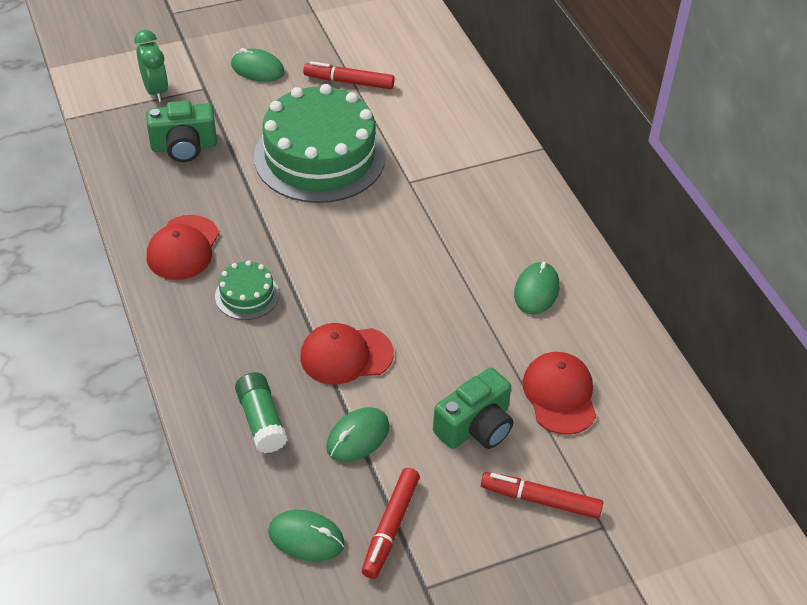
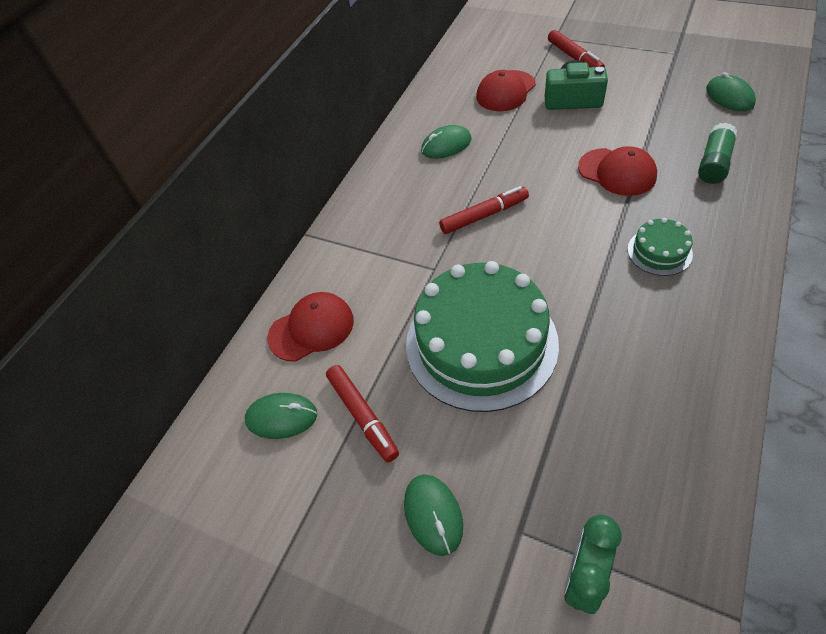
camera: 125 degrees left, 5 degrees up
(183, 248) = (689, 326): red cap -> red cap (311, 328)
(184, 146) = (608, 452): green camera -> none
(358, 437) = (652, 126): green mouse -> green mouse (281, 417)
(390, 527) = (672, 81): red marker -> red marker (484, 215)

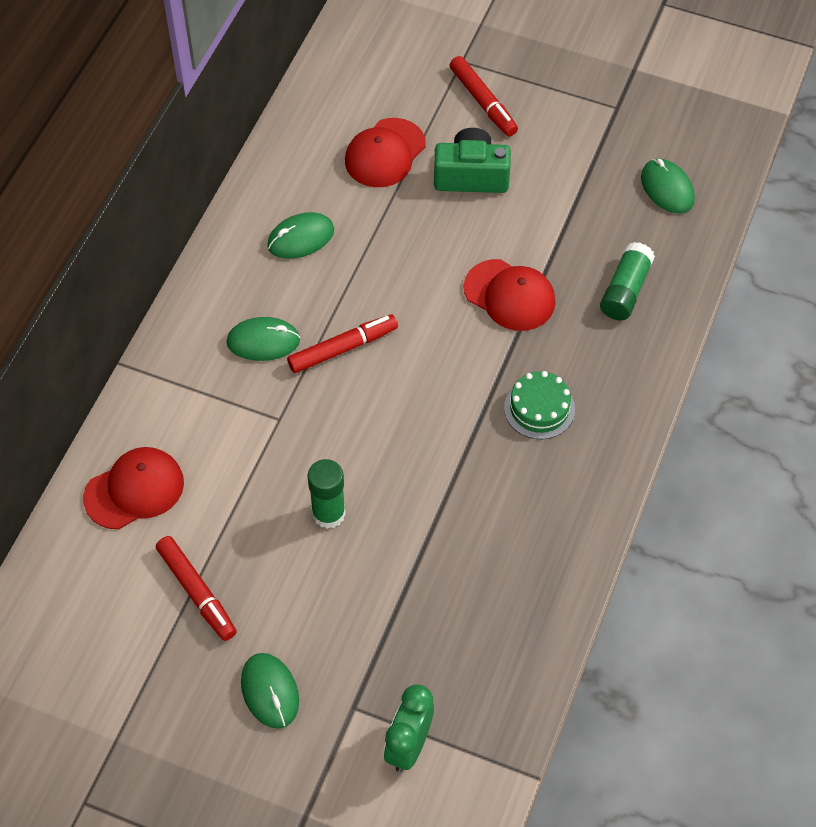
camera: 10 degrees left, 5 degrees up
(281, 417) = (107, 592): green mouse -> green mouse (263, 341)
(481, 343) = (328, 513): green cake -> green glue stick

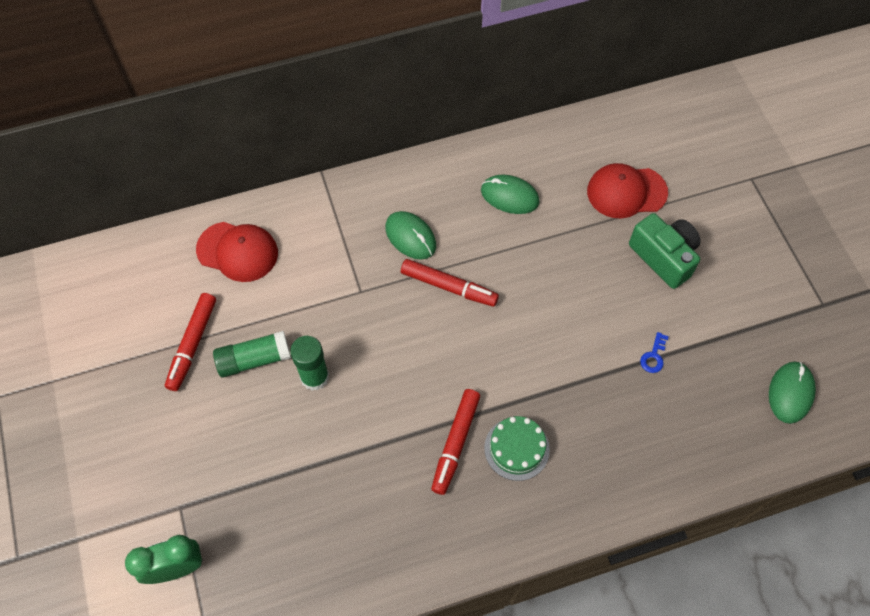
camera: 50 degrees right, 5 degrees up
(270, 691) = (153, 445): green mouse -> none
(483, 102) = (732, 217): red marker -> red marker (455, 443)
(509, 295) = (591, 357): red cap -> none
(551, 252) = (653, 356): none -> blue key
(625, 290) = (672, 431): green glue stick -> green glue stick (254, 359)

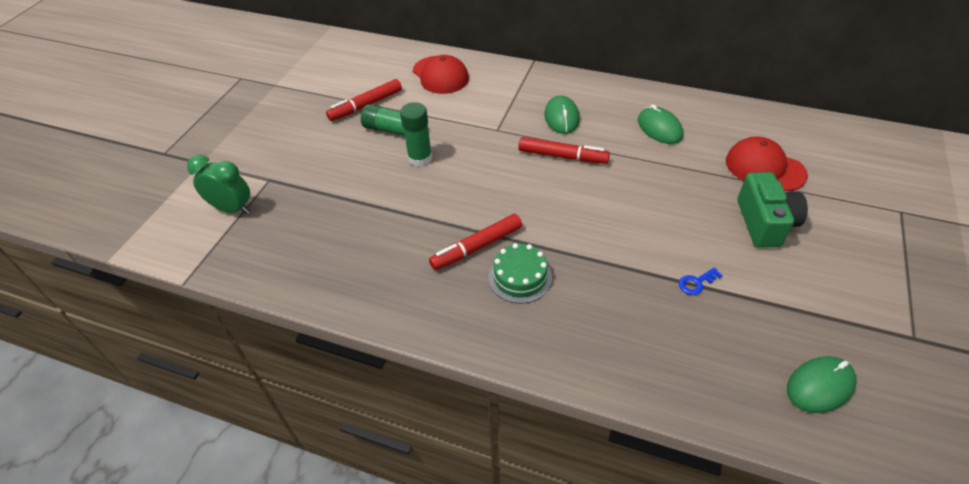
camera: 40 degrees right, 15 degrees down
(449, 287) = (562, 156): red marker -> red marker turned 45 degrees counterclockwise

